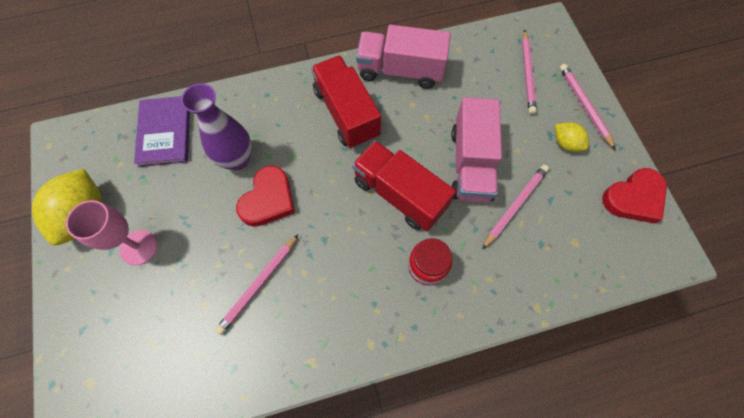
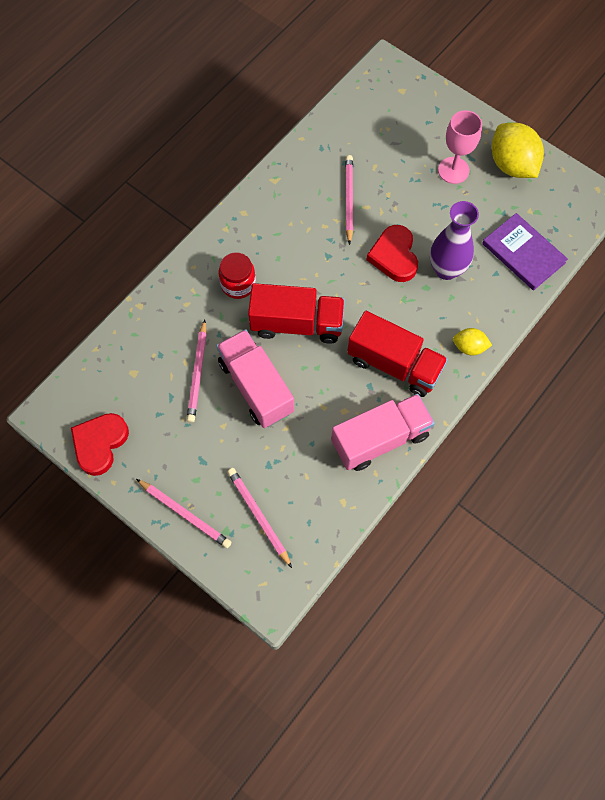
camera: 145 degrees right, 0 degrees up
(566, 143) = (183, 460): yellow lemon -> yellow lemon (469, 347)

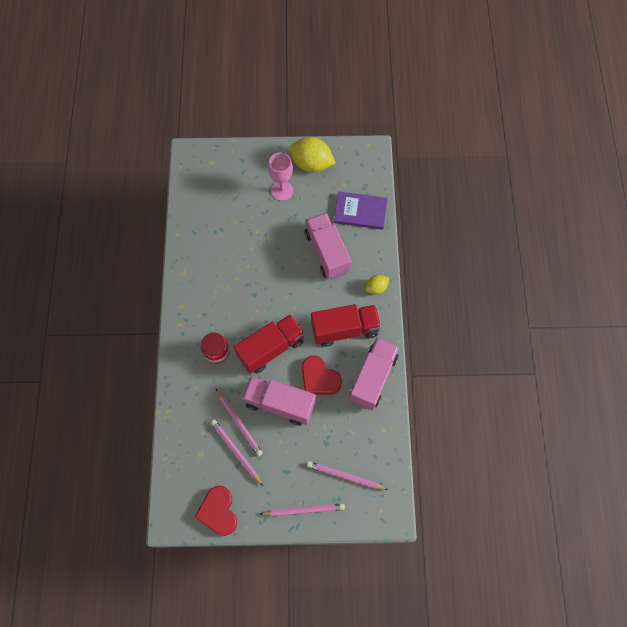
camera: 40 degrees left, 0 degrees up
(349, 199) = (237, 252): pink pencil -> pink pencil (236, 451)
(394, 256) = (291, 266): red heart -> red heart (319, 378)
(446, 269) = (327, 252): purple vase -> pink truck

